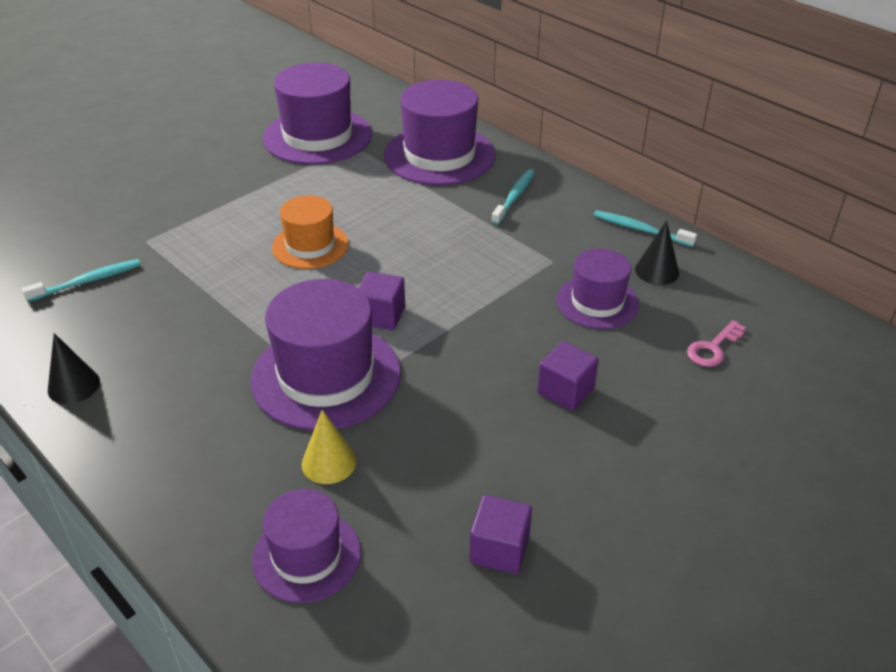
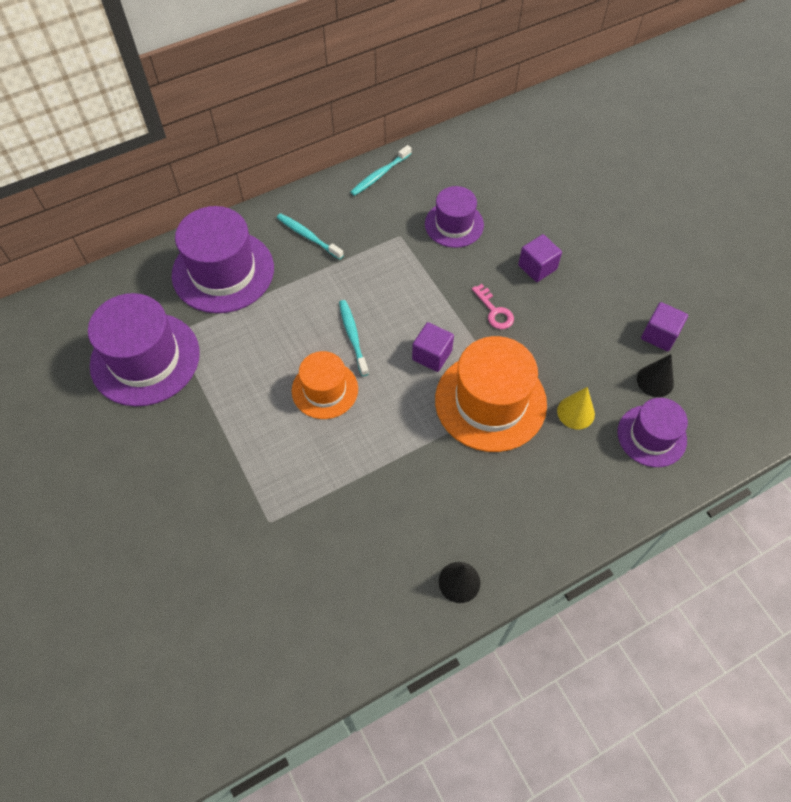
camera: 75 degrees left, 20 degrees up
(87, 281) = (318, 573): turquoise toothbrush -> turquoise toothbrush (353, 336)
(326, 376) = (490, 401): purple hat -> orange hat
(657, 271) = (430, 182): black cone -> black cone (655, 381)
(713, 348) = (516, 181): pink key -> pink key (494, 311)

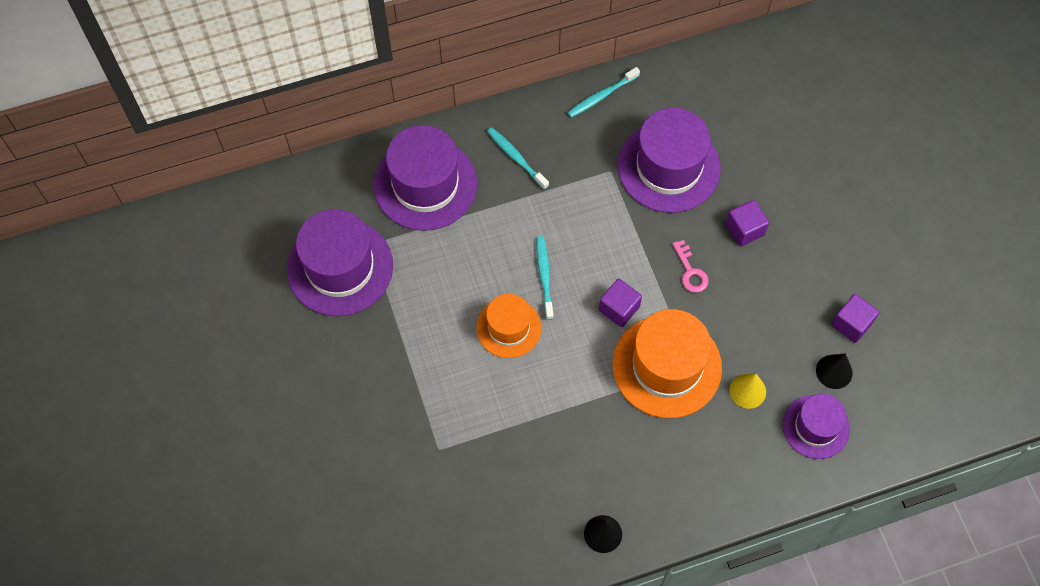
camera: 10 degrees right, 5 degrees up
(454, 224) = (669, 167): purple hat -> purple hat, size x1.66

